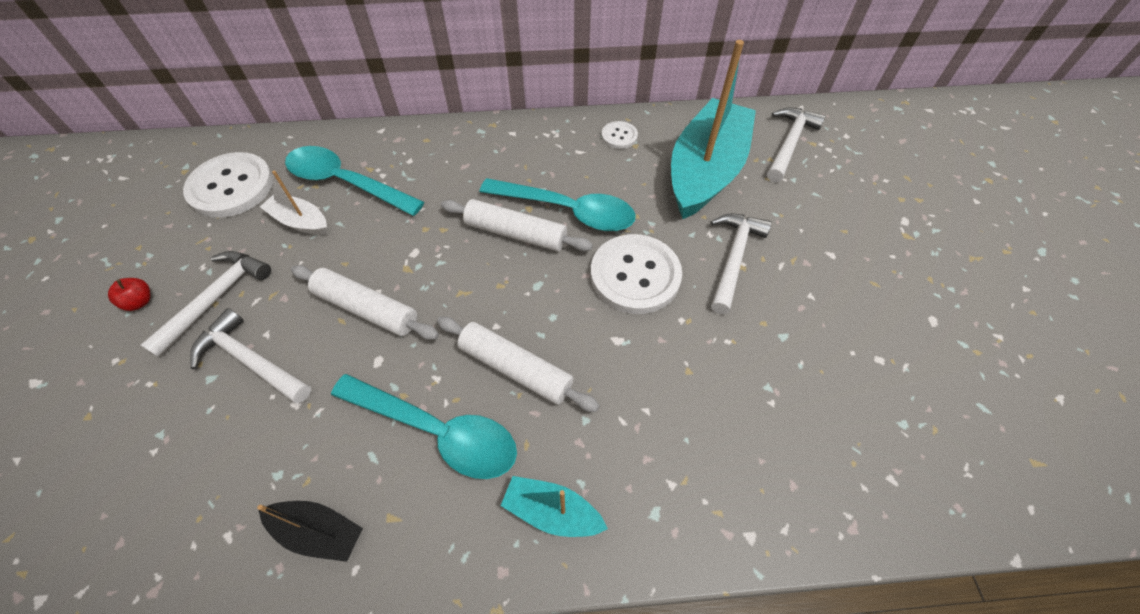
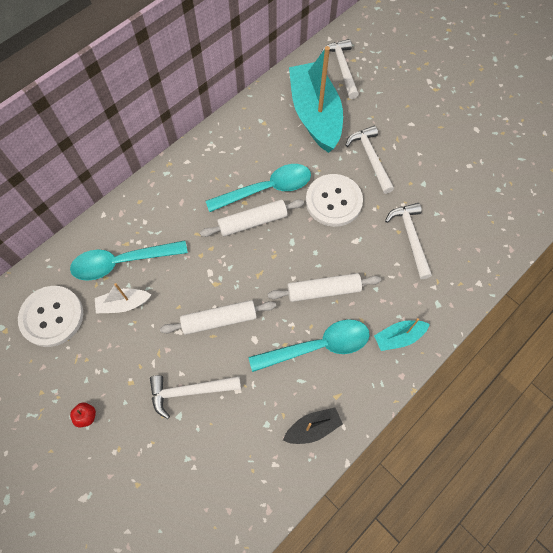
camera: 40 degrees left, 10 degrees up
(216, 298) = (129, 379): white hammer -> white hammer (410, 237)
(619, 136) = (250, 123): white button -> none

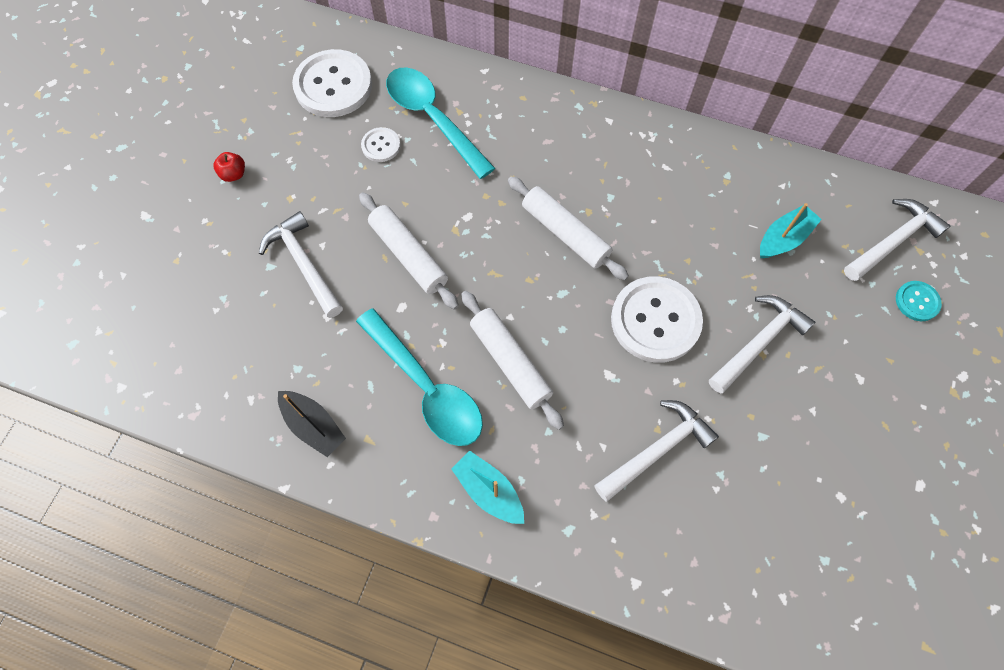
camera: 65 degrees right, 0 degrees up
(123, 304) = (381, 145): white boat -> white button
(266, 189) = (623, 228): turquoise spoon -> none
(315, 115) = (783, 239): turquoise boat -> turquoise boat, size x0.46
(381, 77) = (917, 301): none -> turquoise button

